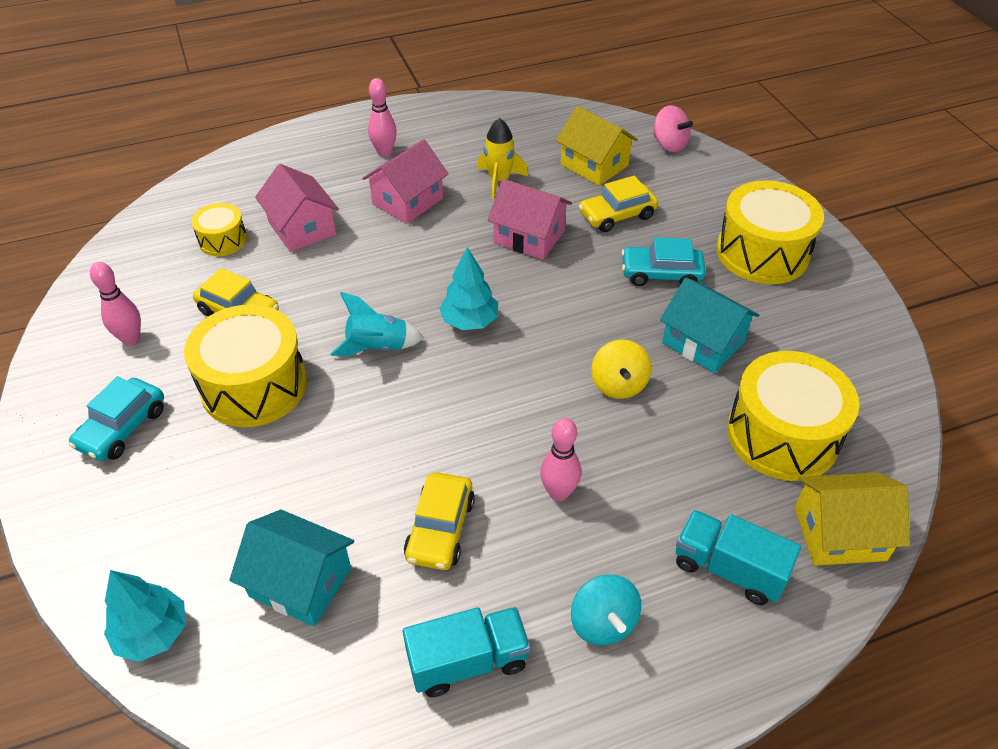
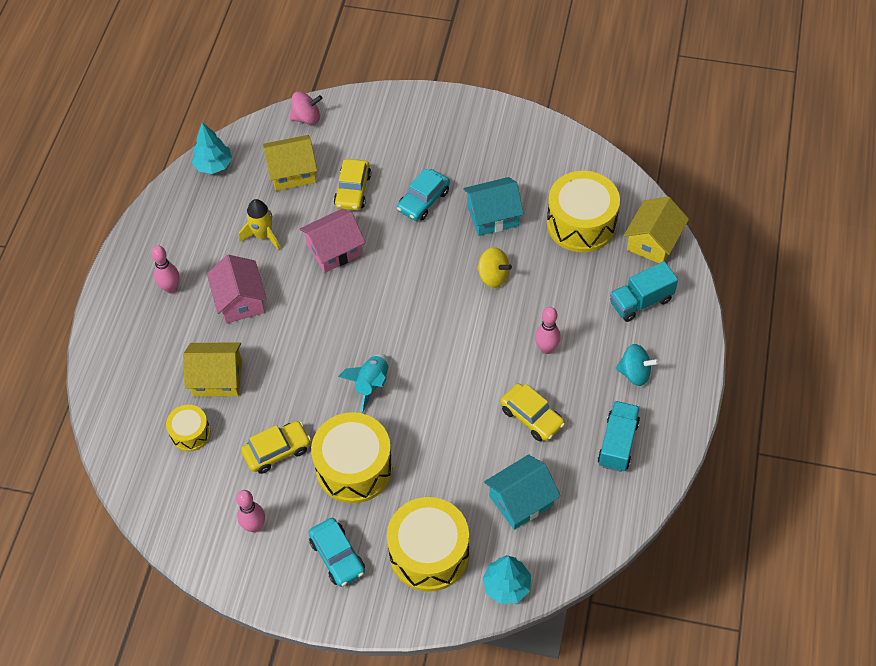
camera: 55 degrees left, 10 degrees up
(302, 228) = (217, 378): pink house -> yellow house
(469, 321) = (386, 323): turquoise tree -> turquoise tree (213, 165)
(762, 252) = (446, 138): yellow drum -> yellow drum (429, 553)

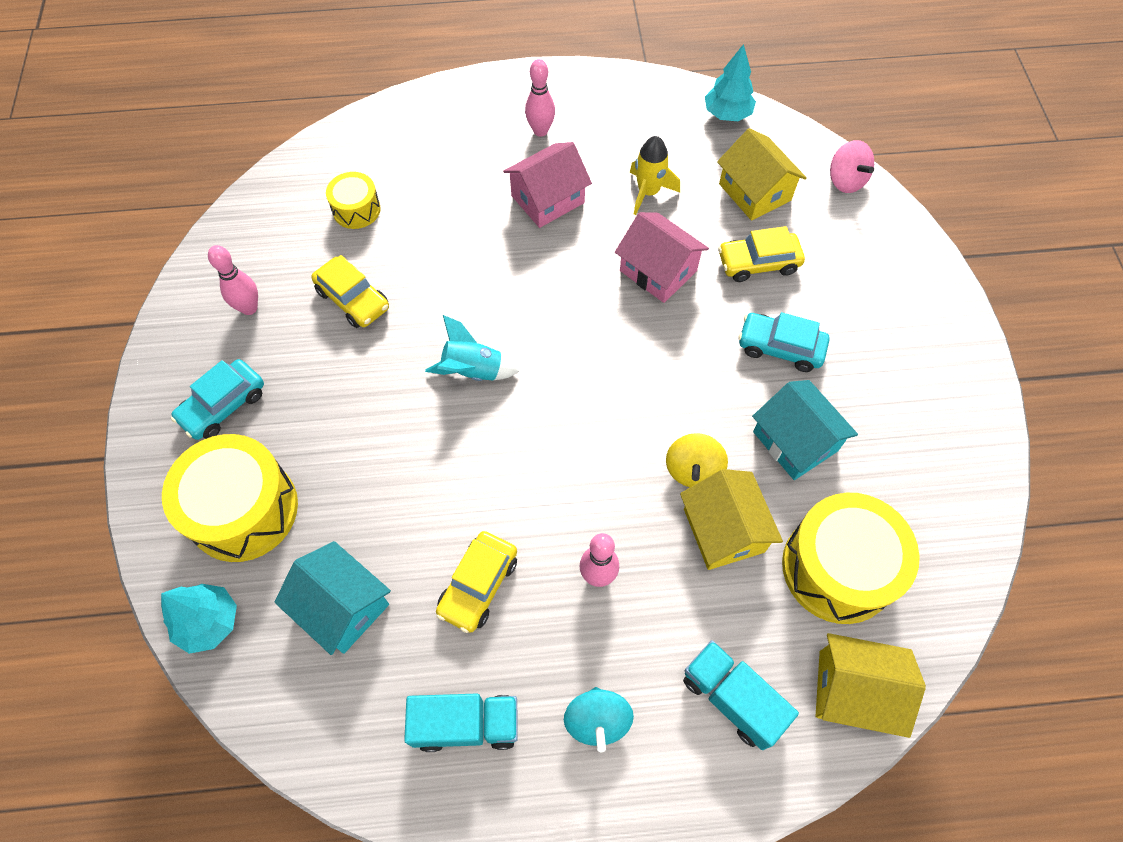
camera: 70 degrees right, 5 degrees up
(217, 378) = (435, 211): yellow house -> yellow house (723, 530)
(354, 467) = (348, 387): yellow drum -> none

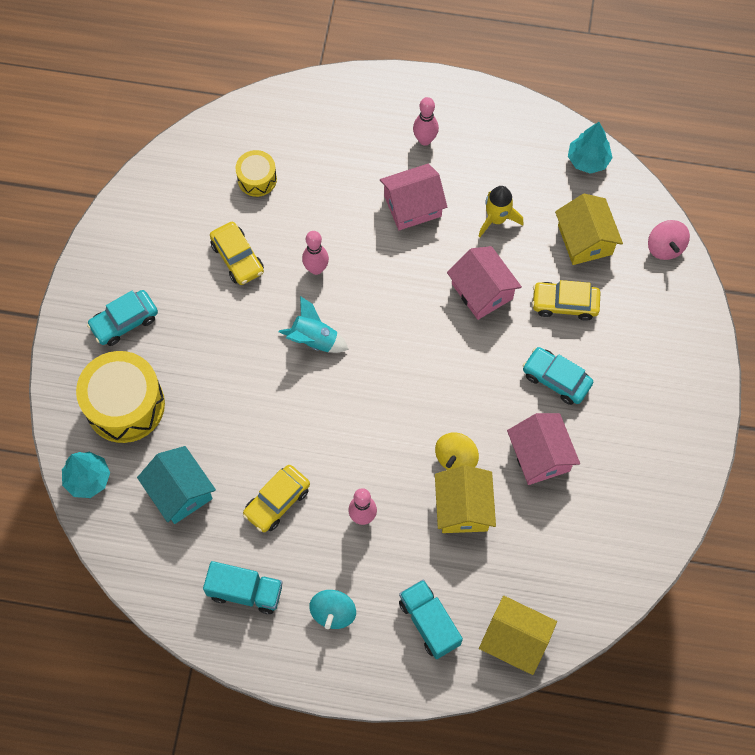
camera: 15 degrees right, 5 degrees up
(249, 308) = (157, 246): pink bowling pin -> pink bowling pin (316, 269)
(795, 441) = (540, 455): turquoise house -> pink house
(838, 568) = (536, 556): yellow drum -> none

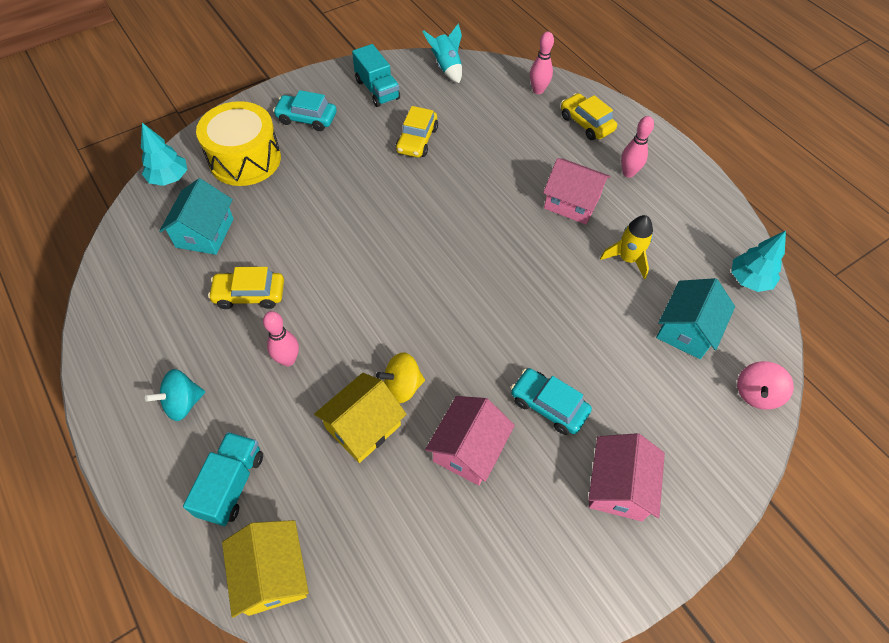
camera: 45 degrees right, 10 degrees down
(245, 592) = (153, 330): turquoise truck -> turquoise truck (377, 90)
(257, 179) = (485, 110): yellow drum -> none
(314, 340) = (403, 223): turquoise rocket -> turquoise rocket (446, 67)
(316, 269) = (458, 185): pink bowling pin -> pink bowling pin (538, 90)
(482, 291) = (560, 294): pink house -> pink house (618, 486)
(556, 379) = (548, 405): turquoise car -> turquoise car turned 45 degrees counterclockwise
(564, 304) = (618, 359): yellow car -> yellow car (586, 123)
(585, 240) = (686, 330): yellow house -> turquoise house

